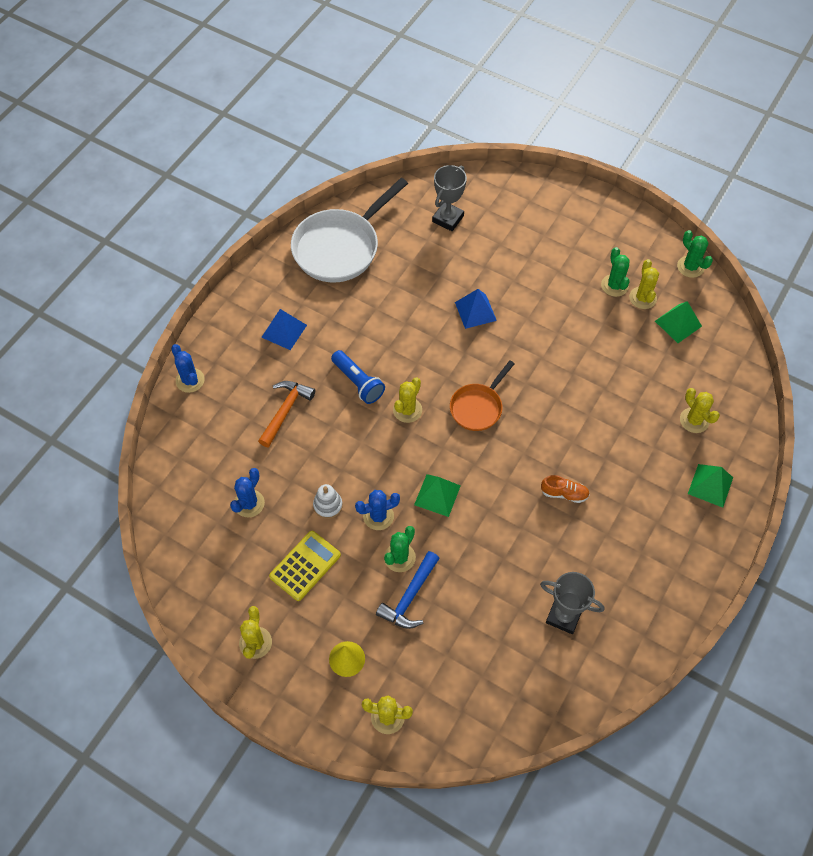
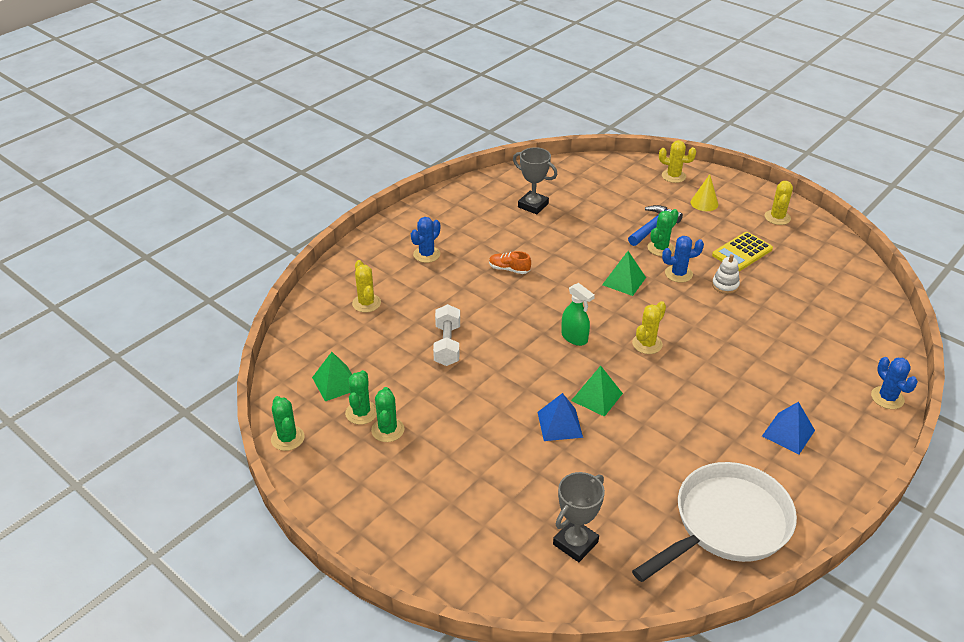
camera: 170 degrees left, 20 degrees down
(249, 503) = (799, 295): blue cactus -> blue cactus (426, 254)
(285, 410) = (775, 358): orange hammer -> none
(358, 382) = (699, 373): blue flashlight -> none
(478, 407) = (574, 337): orange pan -> green spray bottle
(596, 380) = (447, 345): none -> white dumbbell
(642, 298) = (361, 413): yellow cactus -> green cactus
(710, 485) = (378, 260): green pyramid -> green pyramid (597, 397)

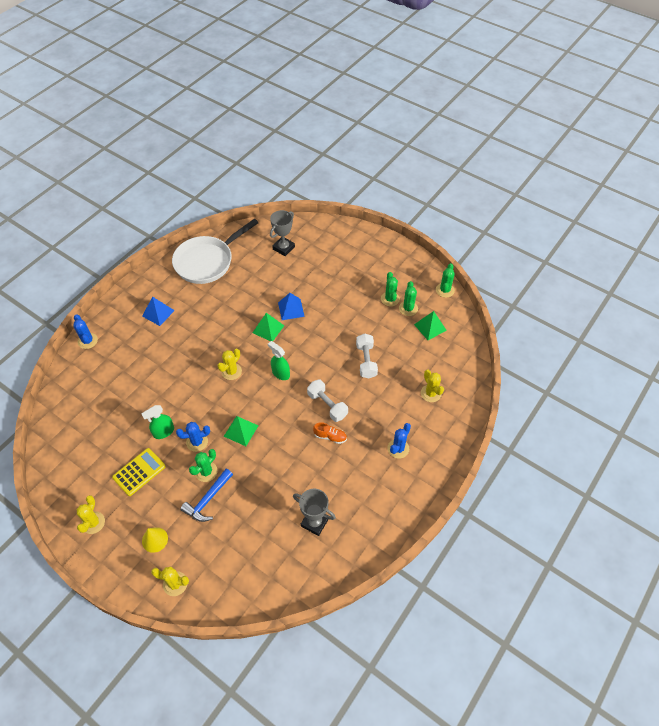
camera: 175 degrees right, 15 degrees up
(287, 438) = (445, 290): green cactus -> green cactus turned 45 degrees clockwise
(510, 299) = (327, 405): none -> white dumbbell
(725, 285) = (163, 432): white stacking toy -> green spray bottle

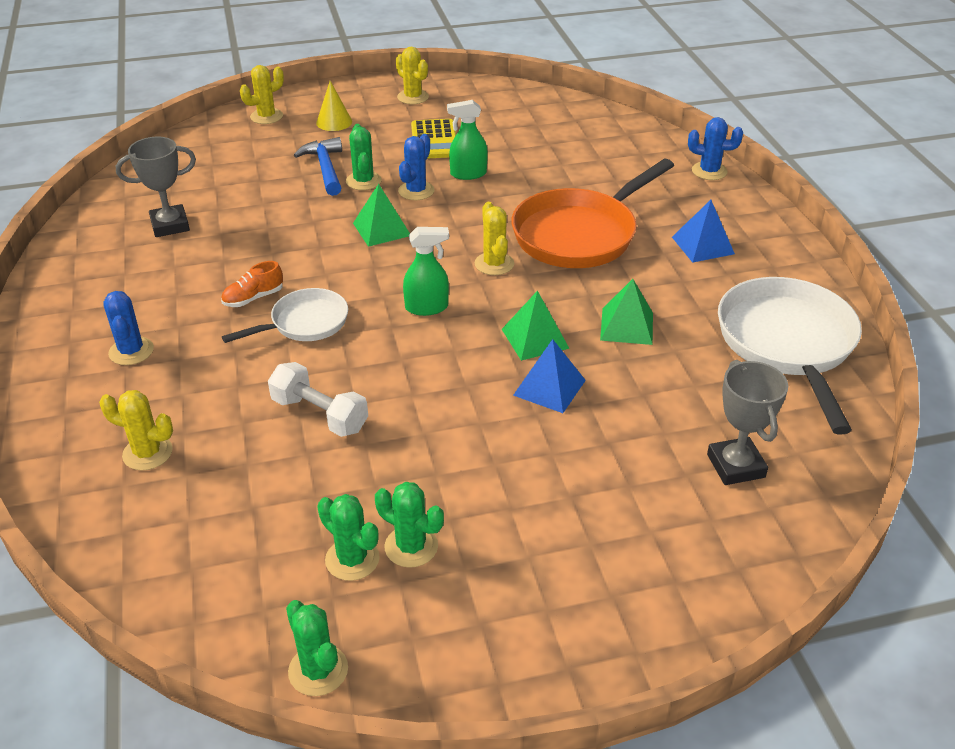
camera: 130 degrees right, 15 degrees down
(163, 432) = (468, 174): green spray bottle -> green spray bottle turned 105 degrees counterclockwise
(183, 357) = (579, 234): none -> orange pan
(327, 405) = (305, 323): white dumbbell -> white pan
(430, 327) = (266, 560): green pyramid -> green pyramid (626, 326)

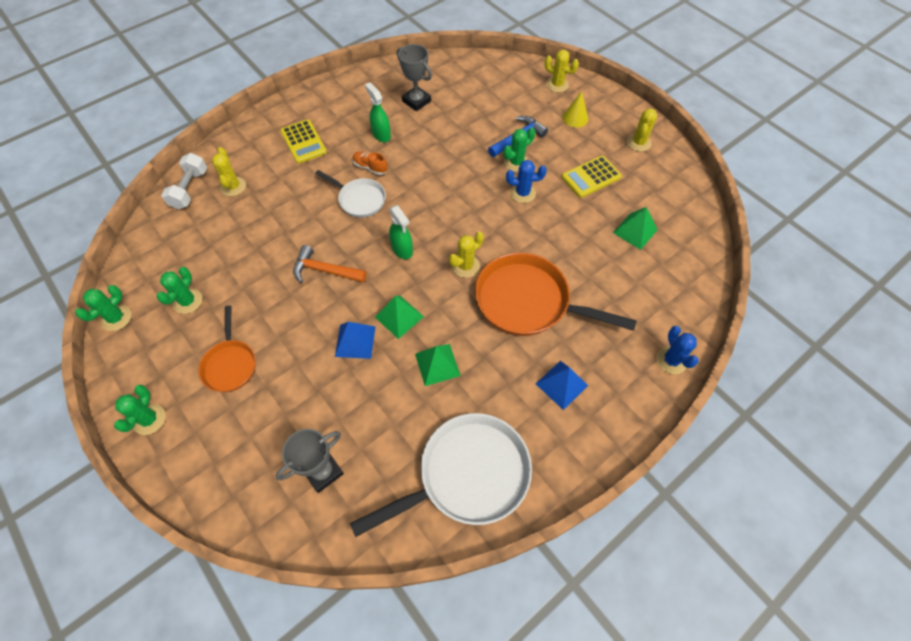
camera: 65 degrees right, 20 degrees up
(131, 351) = (303, 142): blue cactus -> yellow calculator
(320, 414) = (287, 241): white dumbbell -> white dumbbell (190, 189)
(381, 229) = (469, 194): green pyramid -> green pyramid (635, 231)
(408, 388) = (325, 270): none -> orange hammer
(411, 546) = (203, 323): green cactus -> green cactus (149, 419)
(468, 174) = (561, 212): green spray bottle -> green spray bottle (381, 135)
(511, 528) = (230, 364): none -> orange pan

